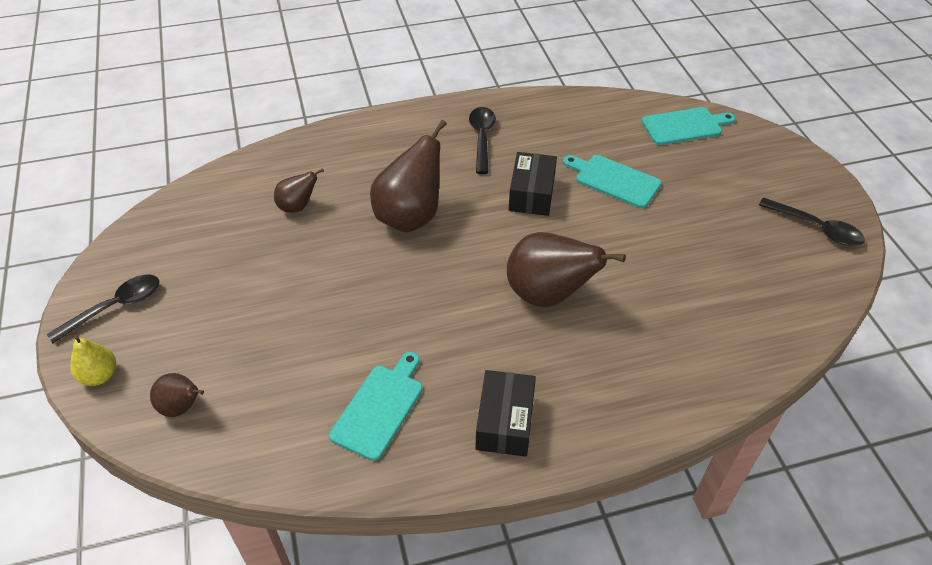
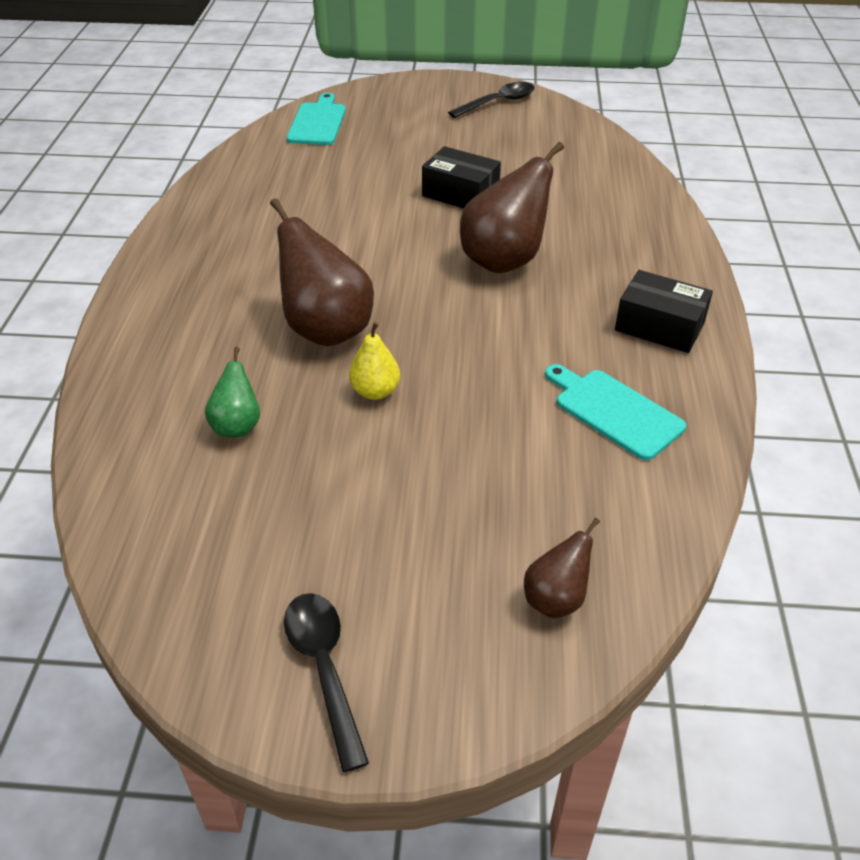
camera: 70 degrees left, 5 degrees down
(99, 375) = (461, 699): yellow pear -> yellow pear (375, 391)
(297, 206) = (237, 426): brown pear -> green pear
(482, 138) = (228, 247): black spoon -> none
(531, 194) = (350, 235): black box -> black box (460, 194)
(614, 180) = (366, 181): turquoise cutting board -> none

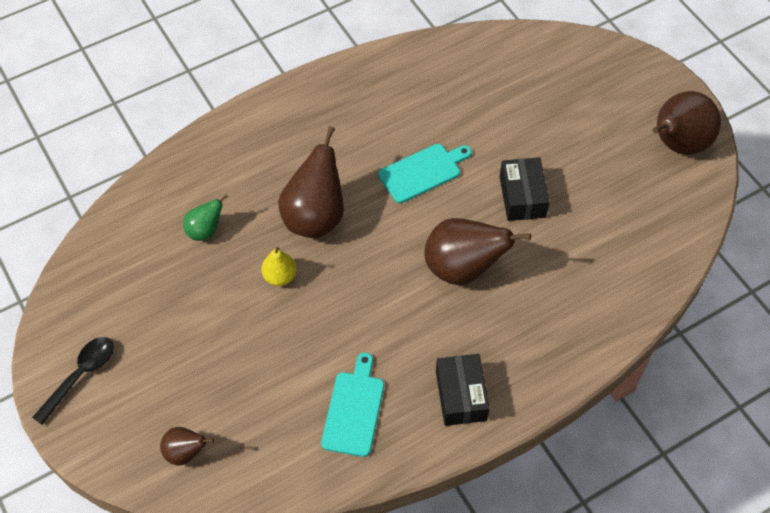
camera: 55 degrees right, 15 degrees up
(317, 122) = (540, 56): turquoise cutting board -> turquoise cutting board (423, 172)
(498, 102) = (677, 144): black spoon -> brown pear

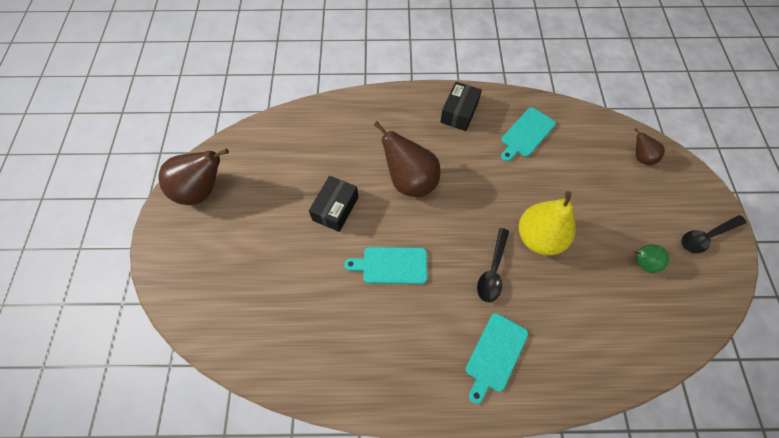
camera: 150 degrees left, 5 degrees up
(205, 230) = (584, 304): green pear -> green pear (642, 263)
(277, 146) = (495, 354): none -> turquoise cutting board
(280, 276) = (539, 237): yellow pear -> yellow pear, size x1.91
(315, 217) = (492, 271): brown pear -> black spoon

